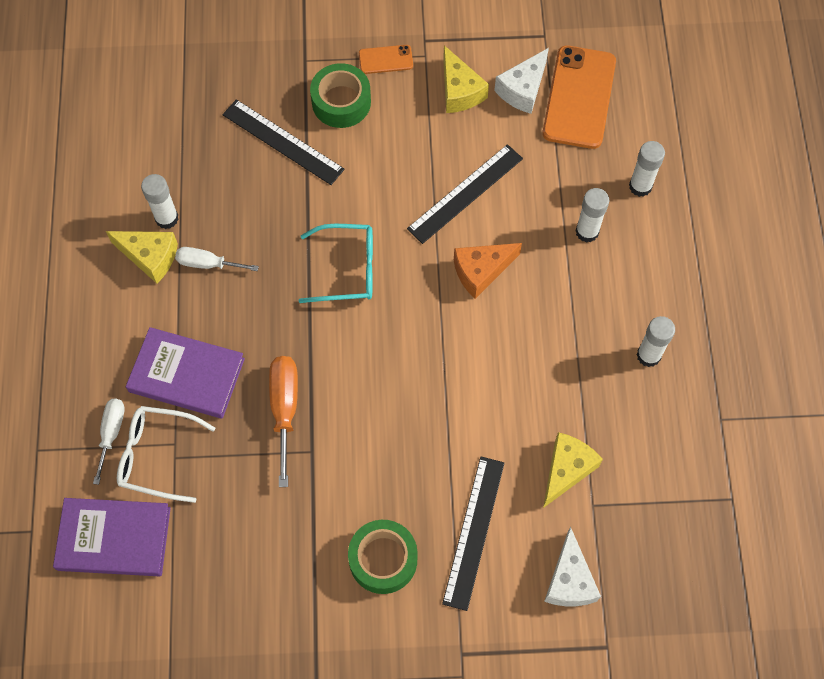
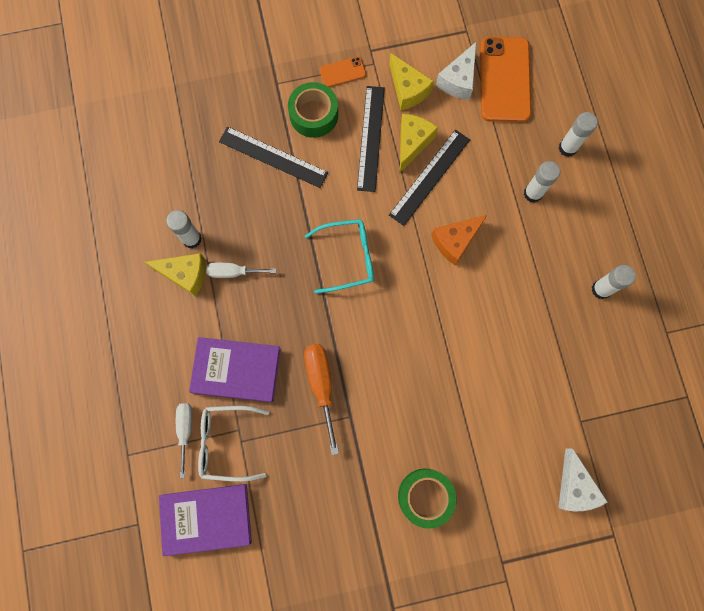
camera: 10 degrees left, 10 degrees up
(473, 532) = (492, 460): black ruler -> black ruler (370, 138)
(566, 470) = (555, 396): yellow cheese -> yellow cheese (412, 143)

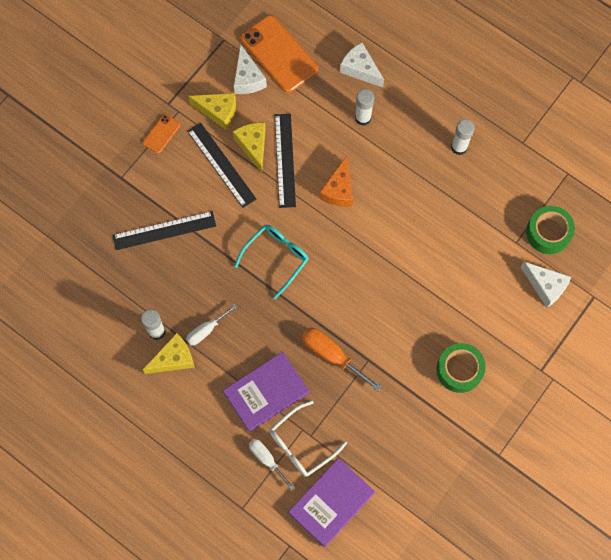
camera: 40 degrees left, 5 degrees down
(314, 115) = (167, 179): green tape -> green tape (548, 233)
(567, 148) = (360, 69): white glue stick -> white cheese

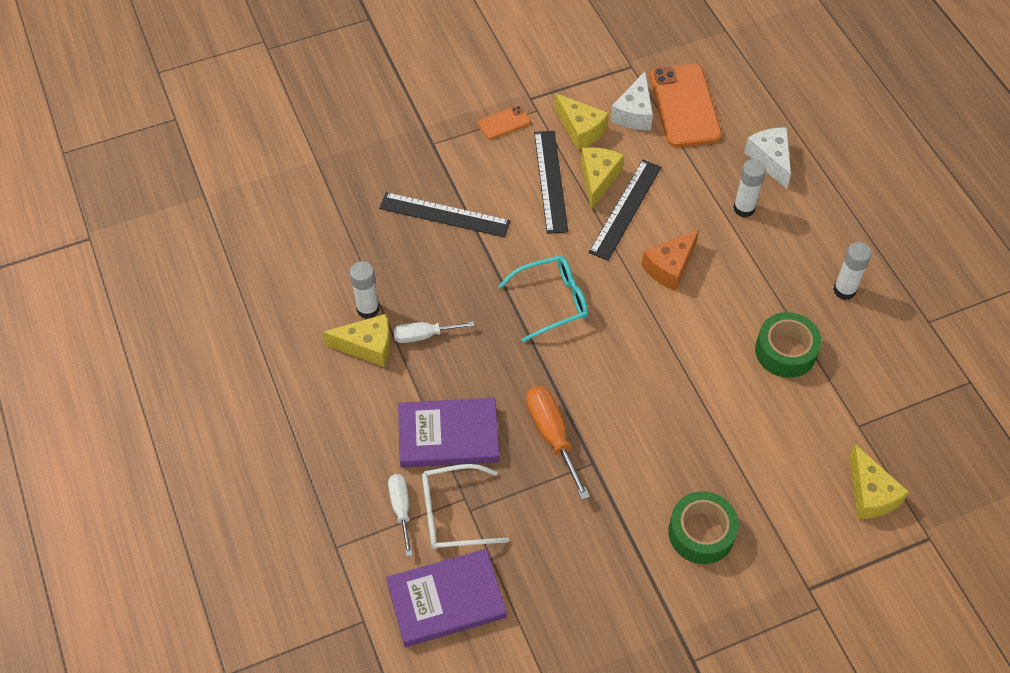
camera: 30 degrees right, 15 degrees down
(545, 286) = (870, 494): white cheese -> yellow cheese
(548, 233) = (907, 435): green tape -> green tape (785, 351)

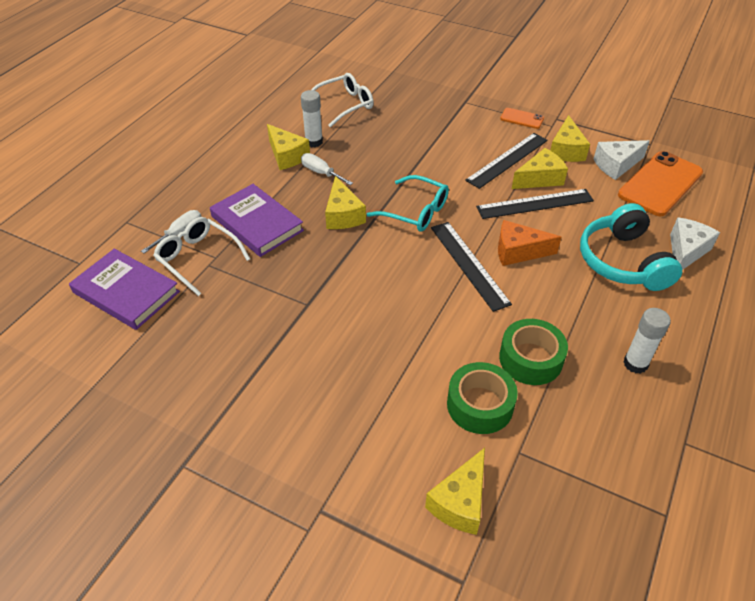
camera: 50 degrees right, 10 degrees down
(332, 242) = (344, 105): none -> white glasses
(444, 214) = (420, 133): black ruler -> black ruler (469, 264)
(503, 359) = (343, 215): none -> yellow cheese
(552, 435) = (308, 270): orange screwdriver -> none
(701, 533) = (307, 402): green tape -> green tape (480, 405)
(744, 208) = (623, 261): white glue stick -> turquoise headphones

